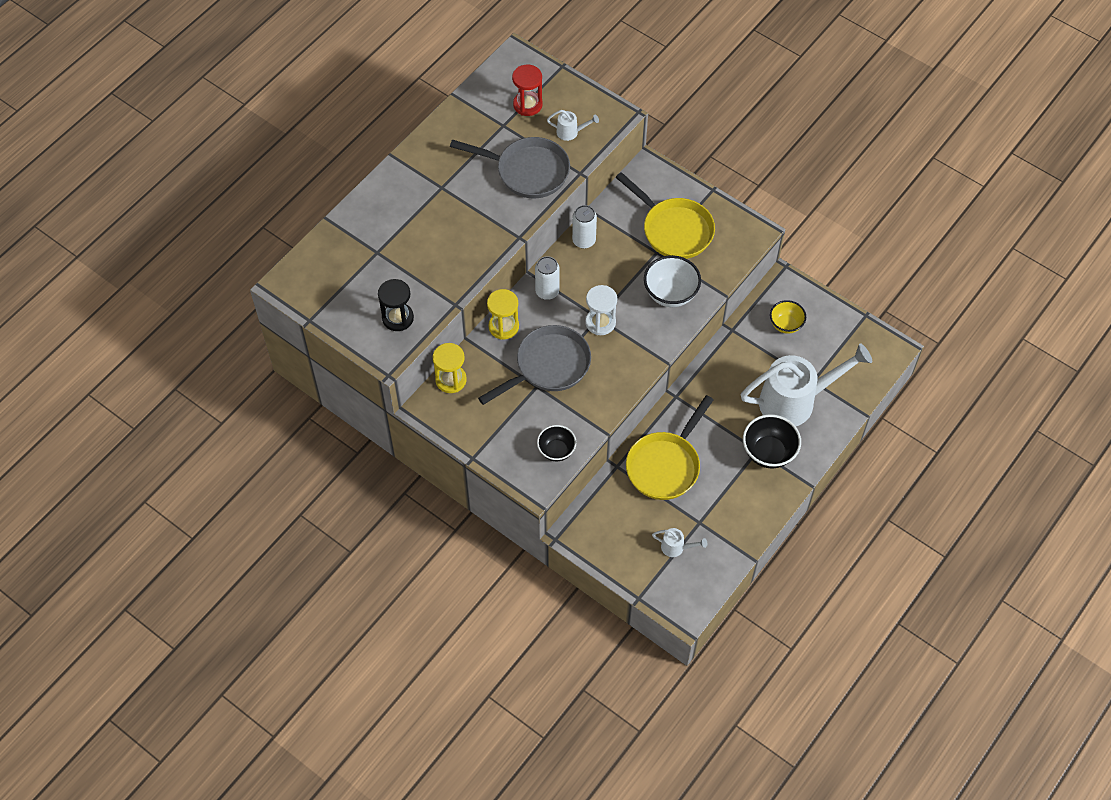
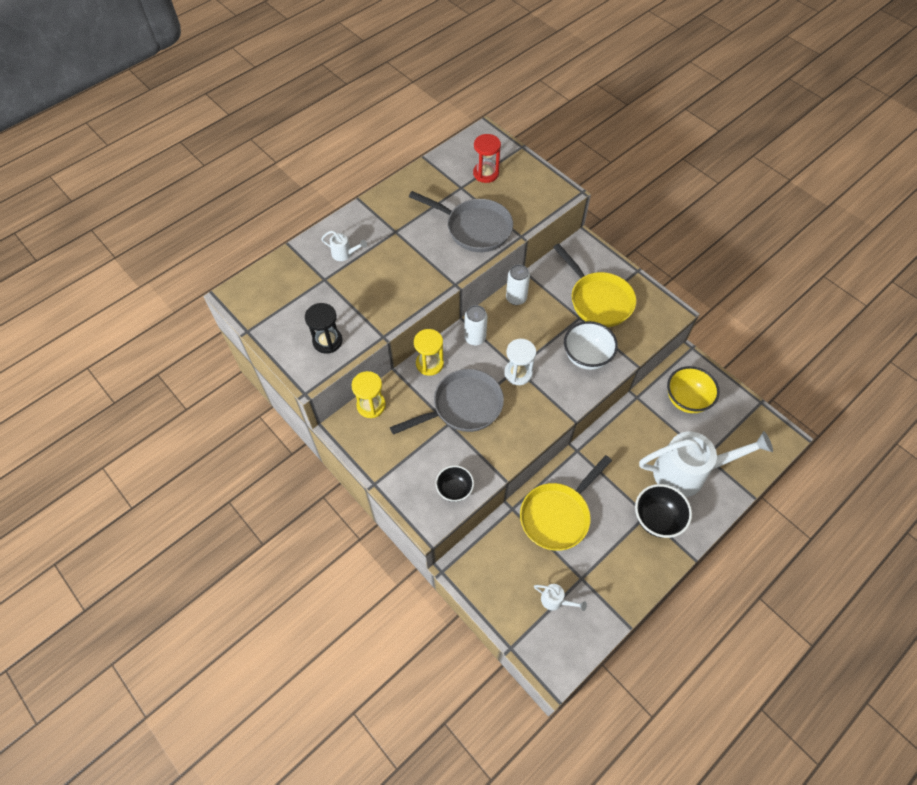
camera: 10 degrees right, 0 degrees up
(570, 132) = (519, 201): white watering can -> white watering can (344, 254)
(785, 325) = (686, 400): yellow bowl -> yellow bowl, size x1.53

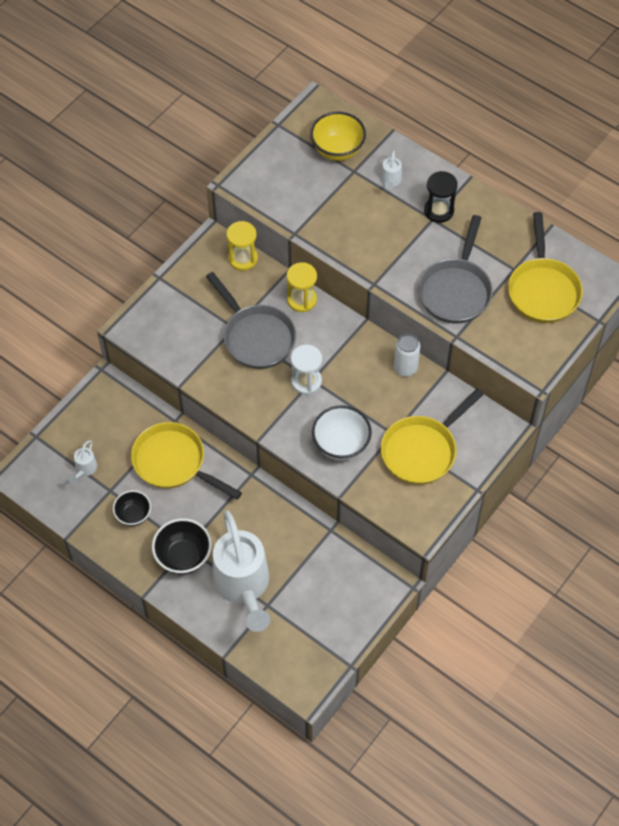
camera: 80 degrees right, 0 degrees up
(327, 341) = (279, 189): black hourglass -> black hourglass (439, 211)
(454, 490) = (163, 343): black bowl -> black bowl (133, 515)
(475, 338) = (343, 336): white can -> none
(486, 173) = (543, 290): red hourglass -> yellow pan
(686, 400) = (337, 583): yellow bowl -> yellow bowl (337, 150)

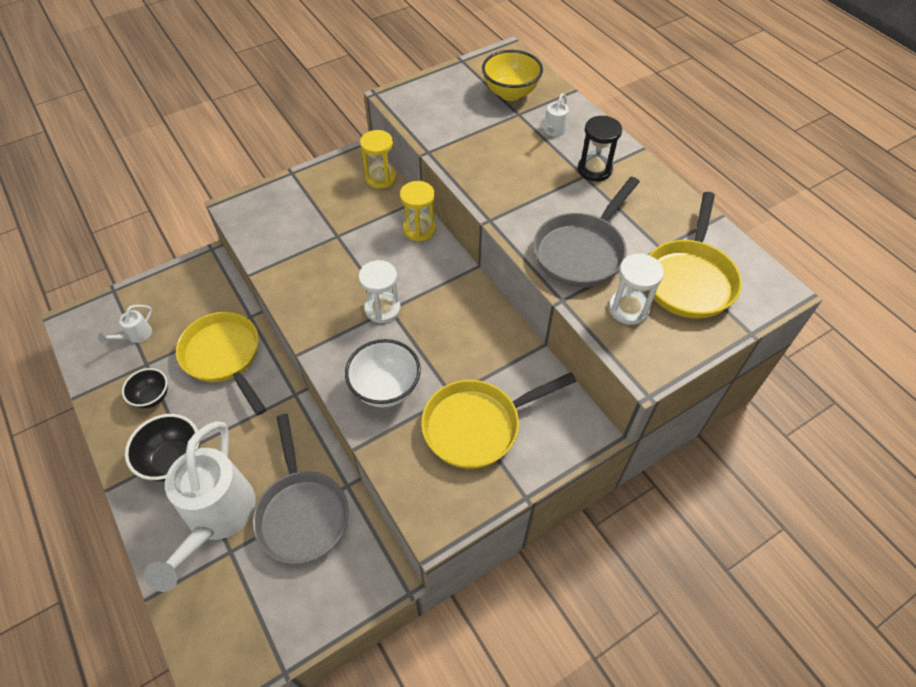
camera: 20 degrees right, 5 degrees down
(256, 337) = (354, 251): grey pan -> grey pan (302, 513)
(405, 368) = (498, 327): white can -> none
(506, 328) = (628, 308): none -> white hourglass

